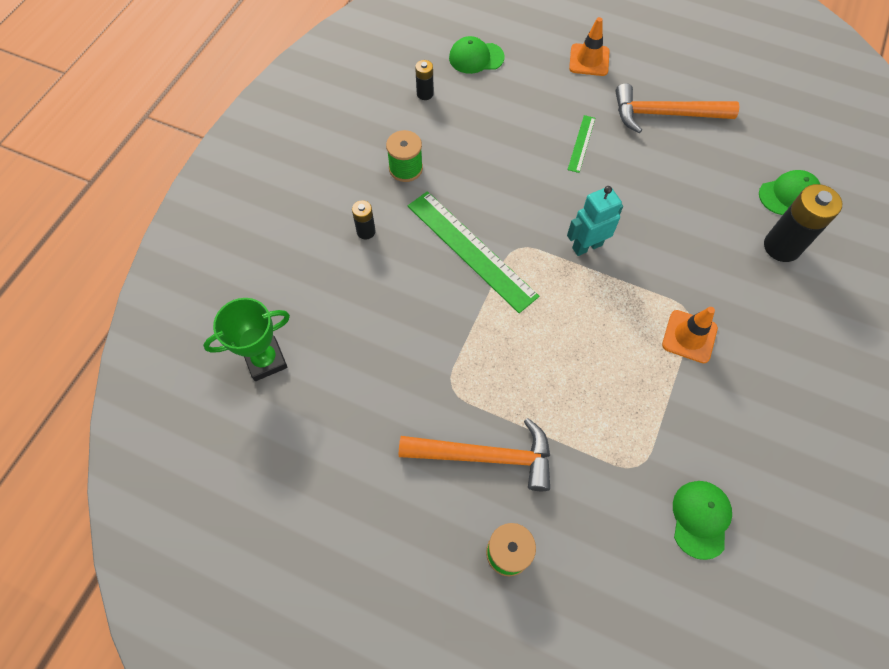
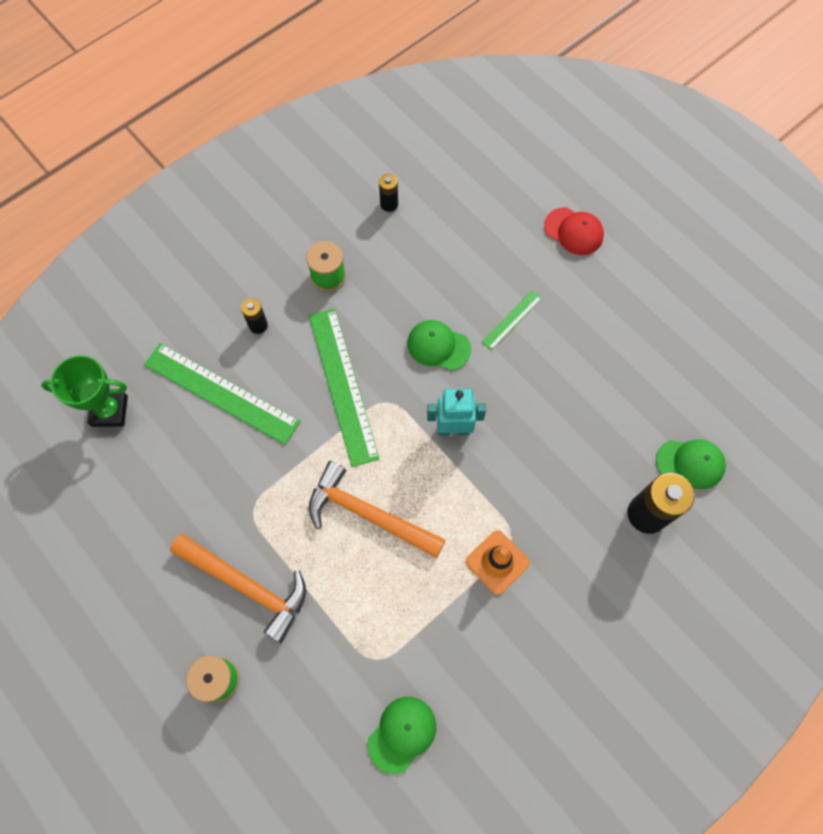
camera: 25 degrees right, 5 degrees up
(364, 301) = (221, 393): none -> green ruler
(476, 57) = (461, 184): green cap -> green cap (438, 346)
(589, 60) = (573, 231): orange traffic cone -> red cap
(665, 114) = (616, 323): orange hammer -> orange hammer (368, 514)

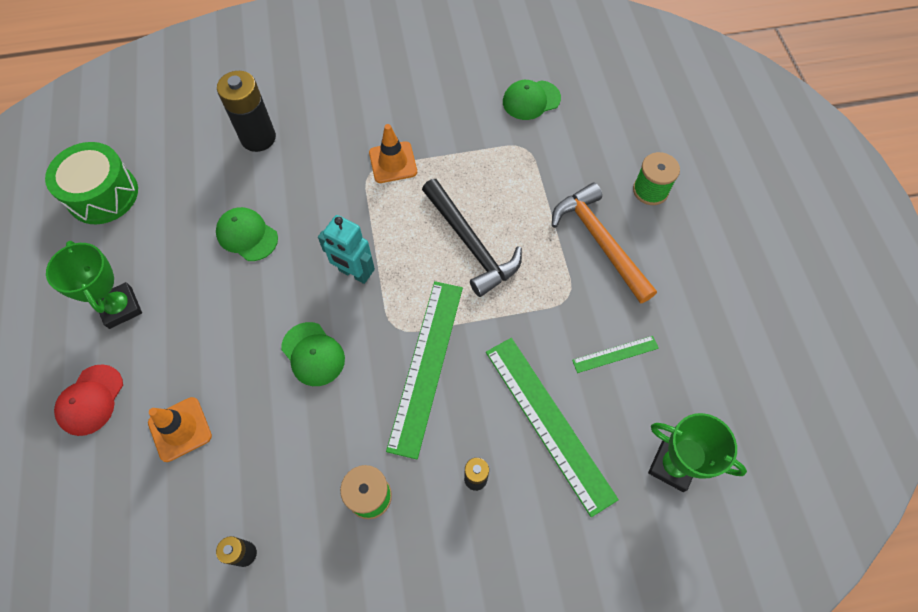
camera: 150 degrees left, 5 degrees down
(368, 514) = (470, 244): orange hammer -> black hammer
(494, 247) = (180, 429): none -> orange traffic cone
(511, 320) = (227, 342): green ruler -> green ruler (615, 354)
(573, 231) = (90, 400): red cap -> red cap turned 135 degrees counterclockwise
(616, 299) = (120, 308): none -> green trophy
(690, 463) = (194, 153): green cap -> green cap (247, 235)
(727, 378) = (103, 194): none -> green drum

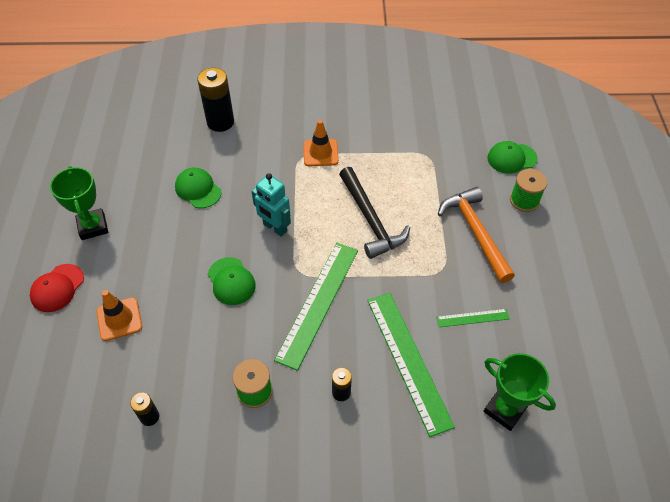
camera: 10 degrees right, 10 degrees down
(103, 194) = (96, 146): green drum -> none
(531, 100) = (439, 122): green cap -> green cap (511, 158)

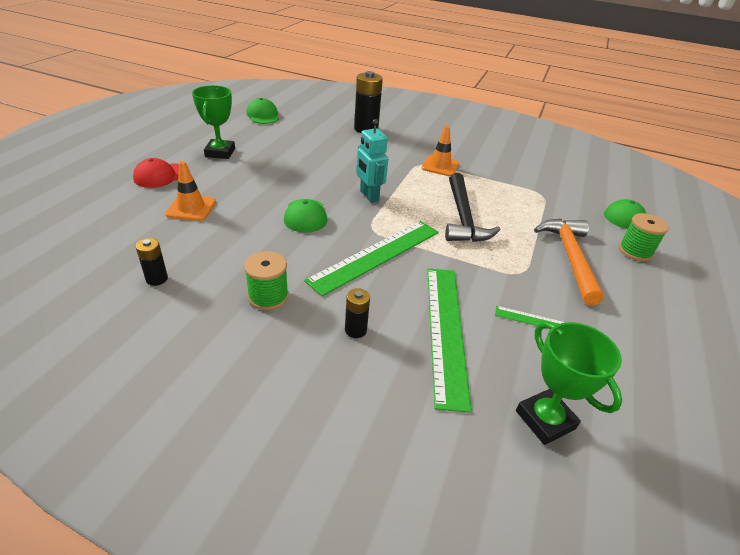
camera: 20 degrees right, 15 degrees down
(198, 189) = (320, 157): green cap -> green cap (263, 115)

